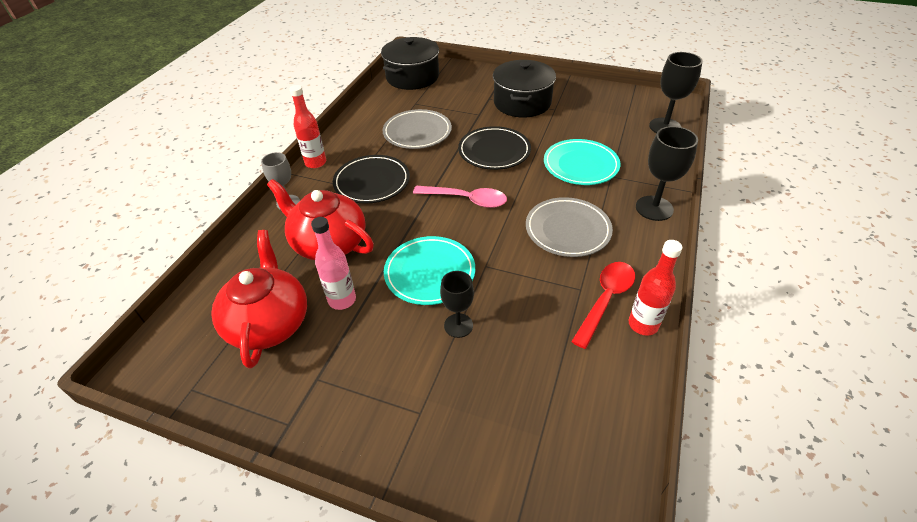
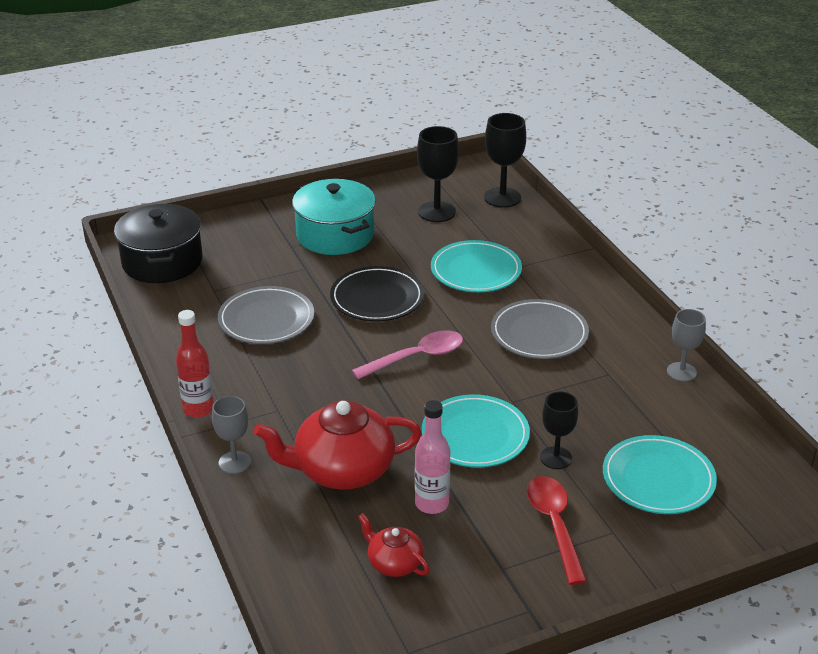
camera: 45 degrees left, 10 degrees down
(269, 323) = (394, 563): red teapot -> red teapot, size x0.52
(372, 182) = (296, 393): black plate -> none
(508, 398) = (658, 479): none -> turquoise plate
(522, 103) = (335, 235): black pot -> turquoise pot
(605, 300) = (636, 370): red spoon -> red spoon (554, 525)
(643, 324) = (681, 372): red bottle -> grey goblet
(654, 208) = (582, 278): black goblet -> black goblet (437, 212)

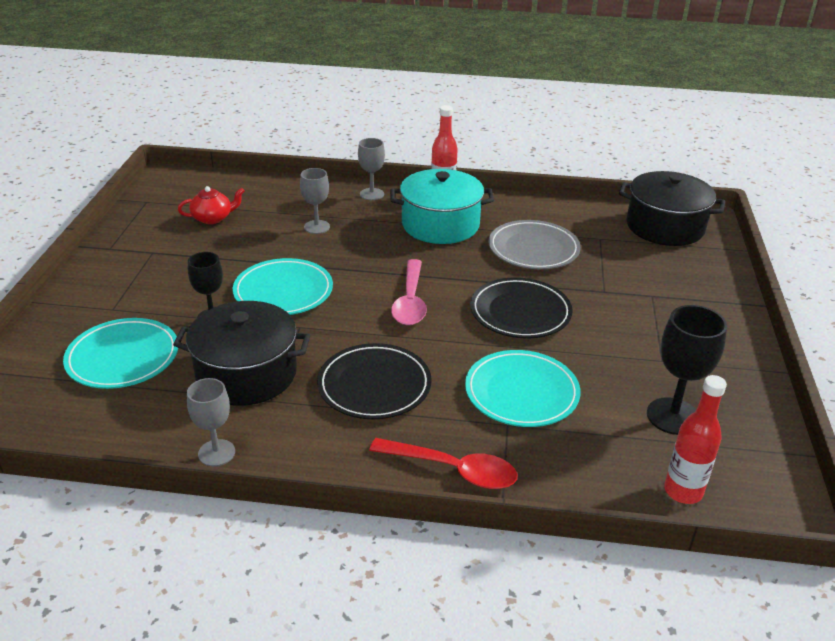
camera: 120 degrees right, 0 degrees up
(335, 235) = (659, 327): turquoise pot -> turquoise pot (440, 225)
(342, 470) = (317, 227): red teapot -> grey goblet
(431, 504) = (241, 248): pink bottle -> none
(502, 197) = (683, 491): black goblet -> red bottle
(539, 333) = (374, 385): grey plate -> black plate
(554, 525) = (154, 287): red spoon -> red spoon (453, 470)
(597, 400) = (246, 374): none -> black pot

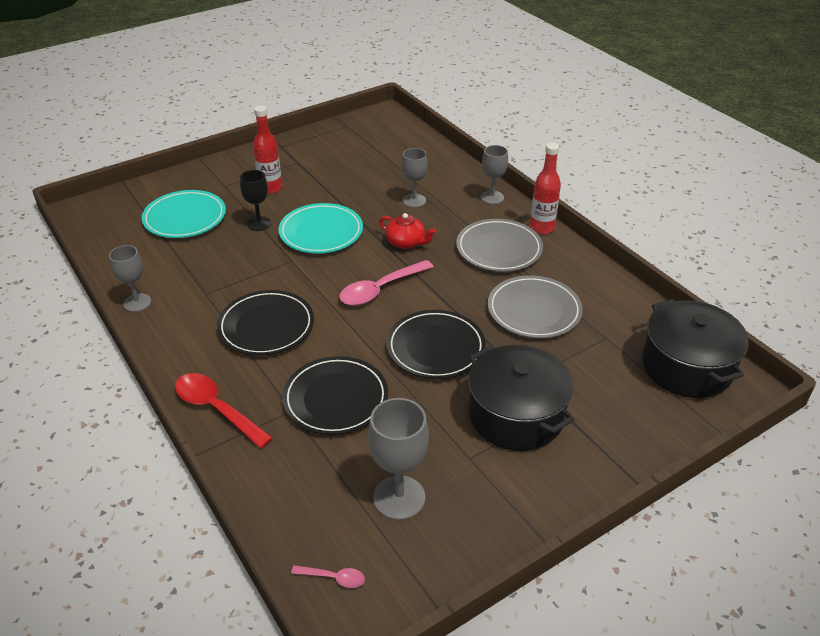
camera: 50 degrees right, 5 degrees up
(213, 218) = (364, 158): red teapot -> red teapot (406, 242)
(246, 374) = (220, 269): black pot -> black pot (516, 415)
(440, 225) = (499, 249): turquoise pot -> grey plate
(453, 470) = (216, 409): red spoon -> red spoon turned 150 degrees clockwise
(521, 392) = (335, 399): turquoise plate -> black plate
(673, 416) = (399, 497): black goblet -> grey goblet
(683, 491) = (309, 544): red bottle -> red bottle (270, 188)
(732, 495) = (334, 578): none -> pink spoon

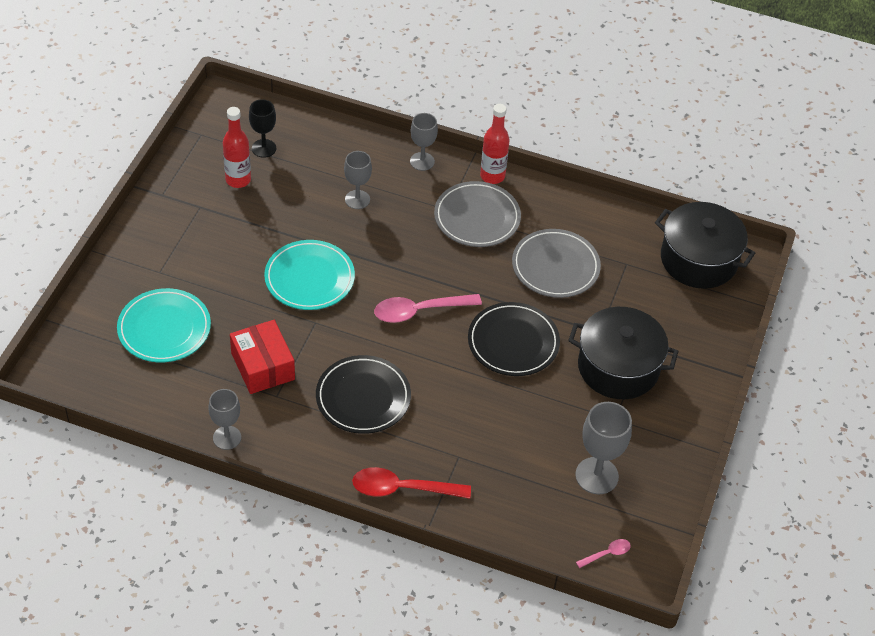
camera: 40 degrees left, 10 degrees up
(220, 270) = (262, 366): none -> red box
(259, 223) = (243, 298): black goblet -> black goblet (264, 148)
(270, 188) = (208, 252): red bottle -> red bottle (238, 180)
(335, 399) = (481, 428): black plate -> none
(380, 289) = (419, 311): pink spoon -> pink spoon turned 60 degrees clockwise
(406, 242) = (394, 251): red teapot -> none

